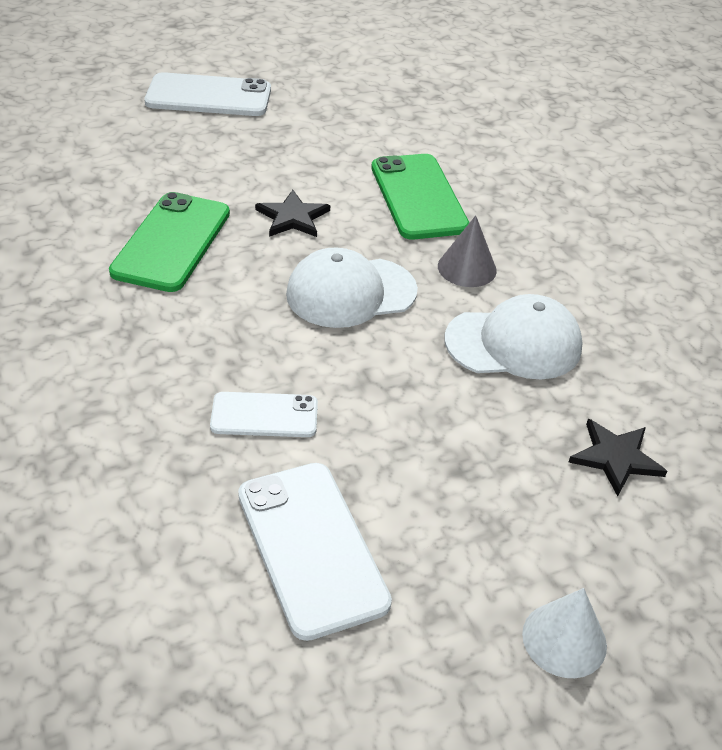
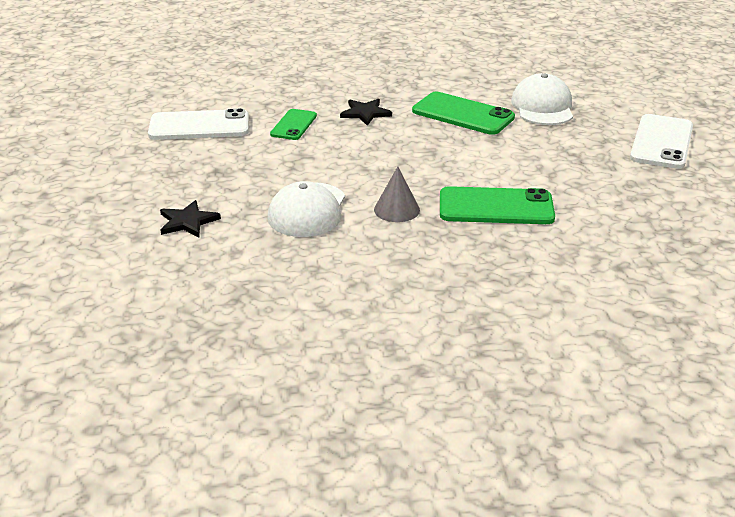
camera: 110 degrees right, 10 degrees down
(264, 415) = (293, 125): white phone -> green phone
(292, 217) = (480, 154): black star -> black star (365, 113)
(351, 292) = (387, 163): white cap -> white cap (542, 107)
(564, 639) = (95, 176): white cone -> none

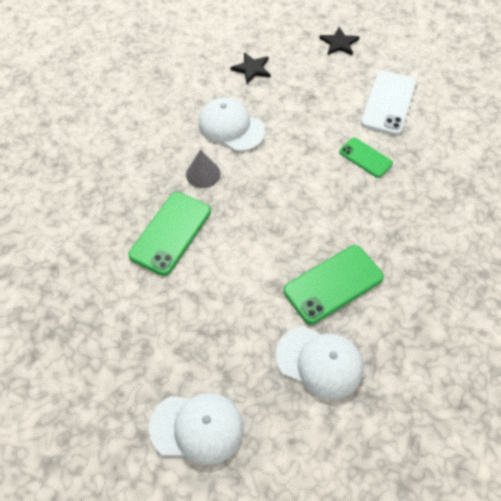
camera: 115 degrees right, 25 degrees up
(365, 113) = (367, 212): black star -> black star (339, 43)
(661, 142) = (197, 427): white phone -> white cap

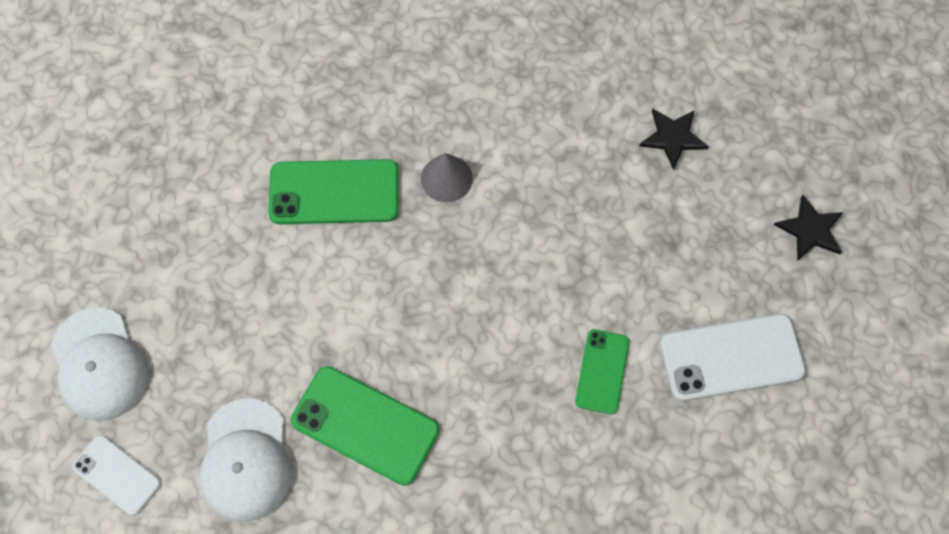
camera: 60 degrees right, 10 degrees up
(231, 127) = (546, 169): white cap -> none
(285, 450) = (117, 475): none -> white phone

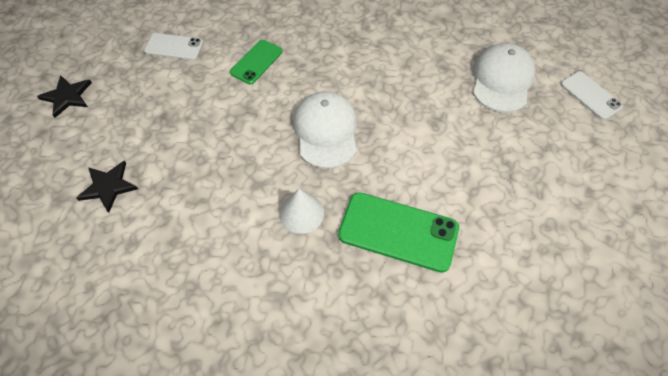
camera: 160 degrees left, 10 degrees down
(99, 364) = (605, 162): white cap -> white cap (326, 131)
(365, 425) = (419, 77): green phone -> none
(446, 178) = (301, 213): grey cone -> white cone
(731, 357) = (174, 47): white phone -> white phone, size x0.60

